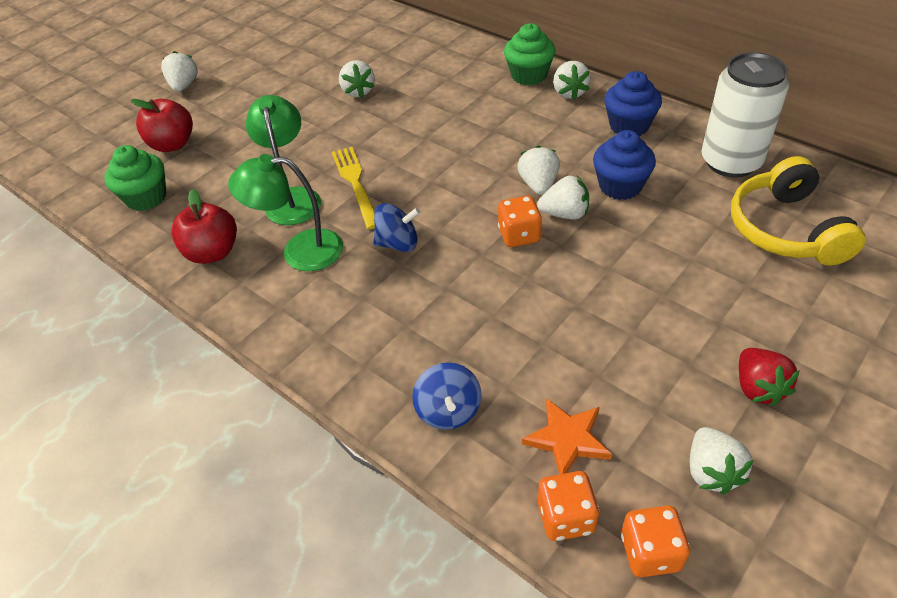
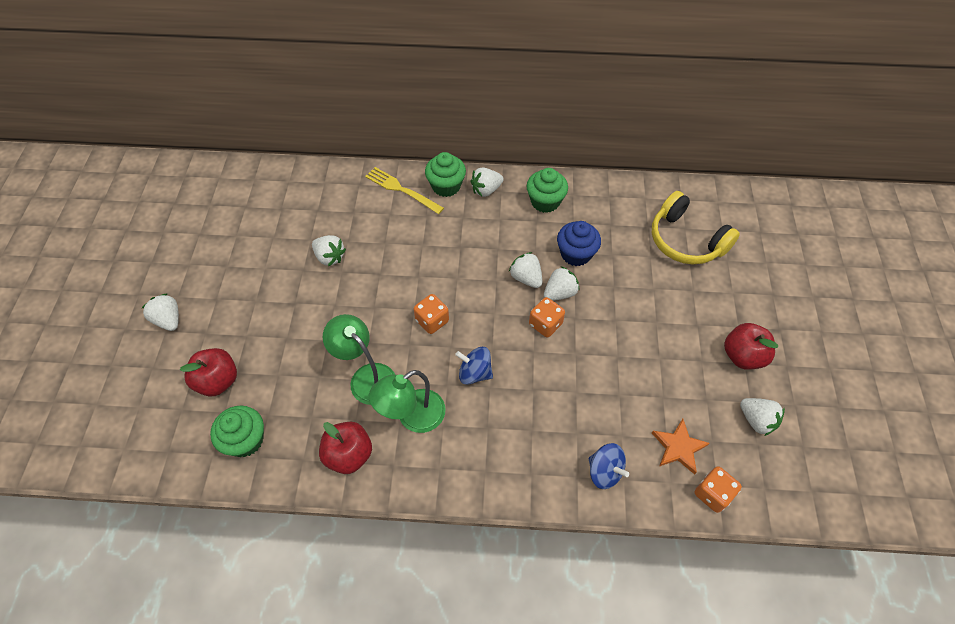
camera: 40 degrees left, 10 degrees up
(355, 183) = (401, 340): yellow fork -> yellow fork (401, 189)
(398, 243) = (474, 373): blue spinning top -> blue spinning top turned 120 degrees counterclockwise
(569, 93) = (486, 190): white strawberry -> white strawberry turned 105 degrees clockwise
(629, 125) = (545, 201): blue cupcake -> green cupcake
(650, 552) = (762, 485): orange dice -> orange dice (432, 321)
(730, 162) = (624, 203): white can -> none
(758, 388) = (742, 356): red strawberry -> red apple

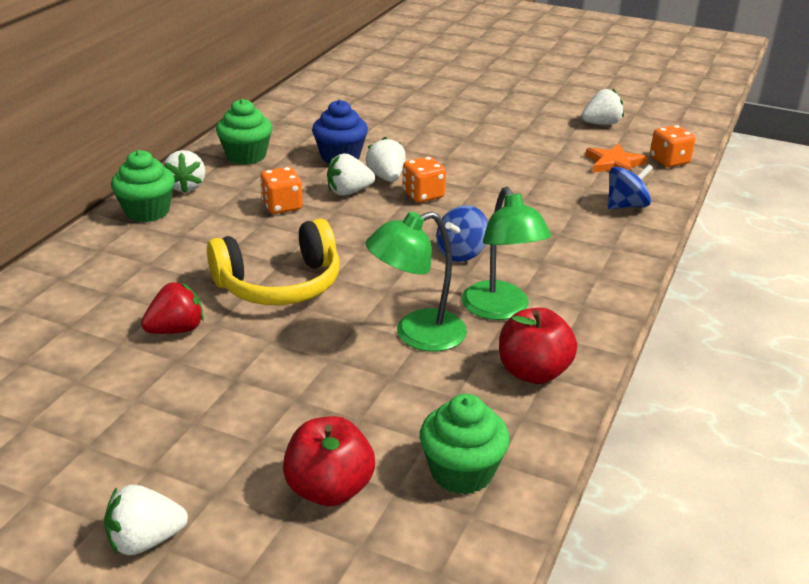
camera: 70 degrees left, 25 degrees down
(330, 257) = (176, 330): white strawberry -> red strawberry
(401, 189) = (112, 246): yellow fork -> none
(432, 321) = (362, 266): orange dice -> orange dice (282, 206)
(686, 240) = (374, 101): yellow headphones -> yellow headphones (280, 284)
(742, 356) = (529, 112): red apple -> none

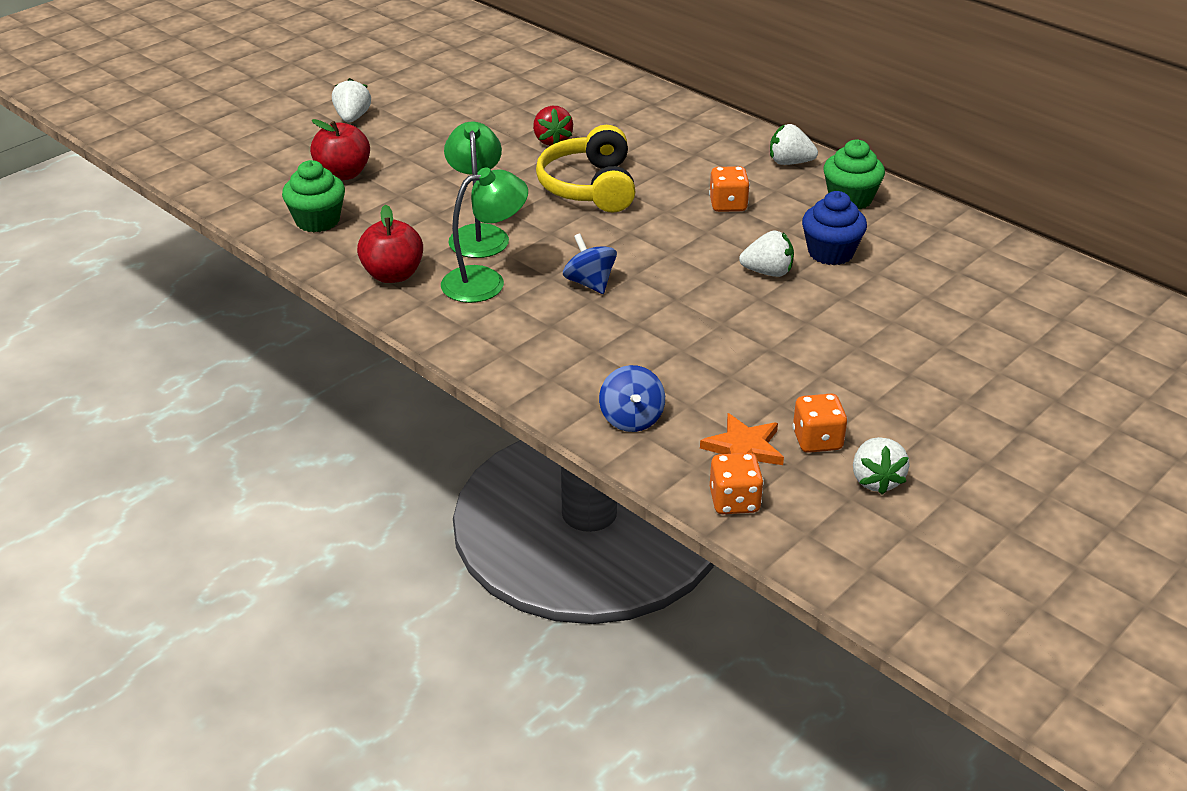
camera: 110 degrees right, 5 degrees up
(147, 211) = (746, 142): green cupcake -> none
(348, 192) = (743, 244): white strawberry -> none
(423, 195) = (717, 286): orange dice -> orange dice (817, 440)
(500, 310) = (485, 281): green lamp -> green lamp turned 150 degrees clockwise

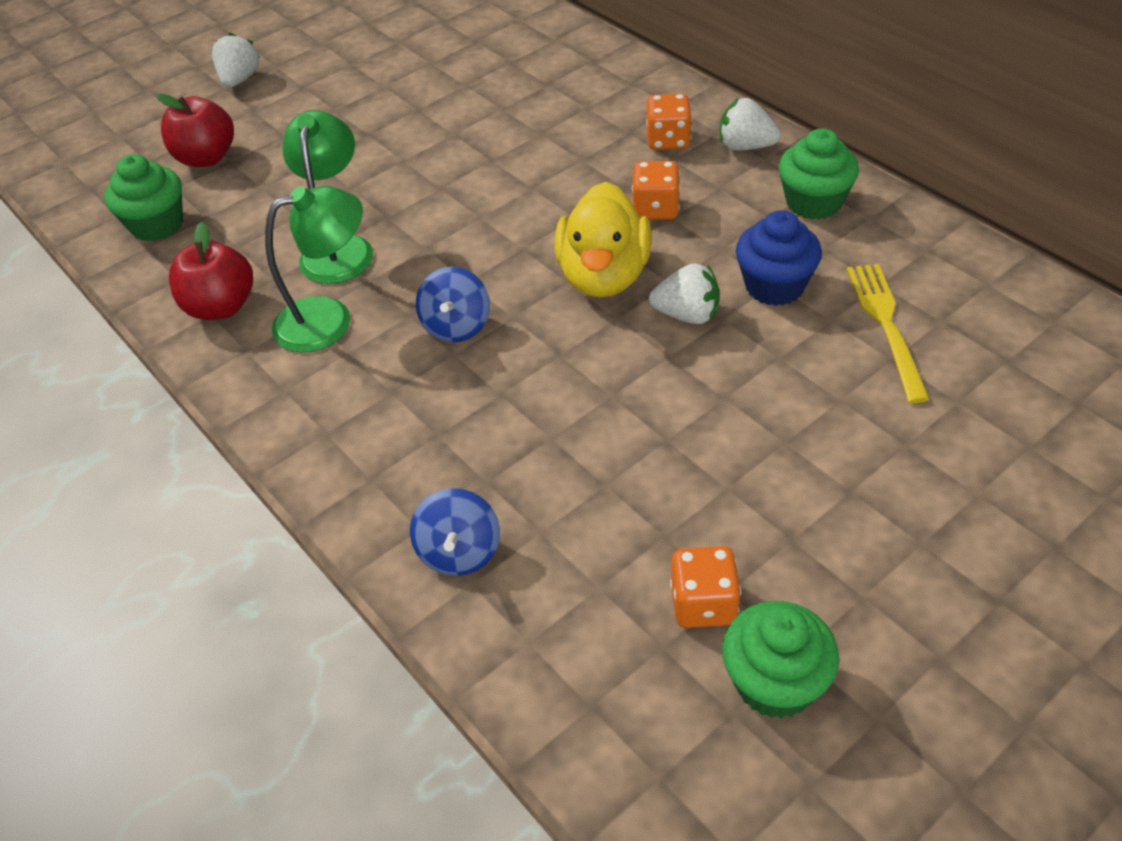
camera: 10 degrees right, 10 degrees up
(552, 141) = (461, 113): red strawberry -> none
(589, 187) = (490, 180): yellow headphones -> none
(590, 283) = (456, 326): blue spinning top -> blue spinning top turned 150 degrees counterclockwise
(697, 249) = (604, 276): none -> yellow duck
(734, 501) = (568, 709): orange dice -> orange dice (668, 140)
(744, 448) = (599, 612): orange star -> none
(876, 480) = (775, 683): white strawberry -> green cupcake
(917, 274) = (885, 324): none -> yellow fork

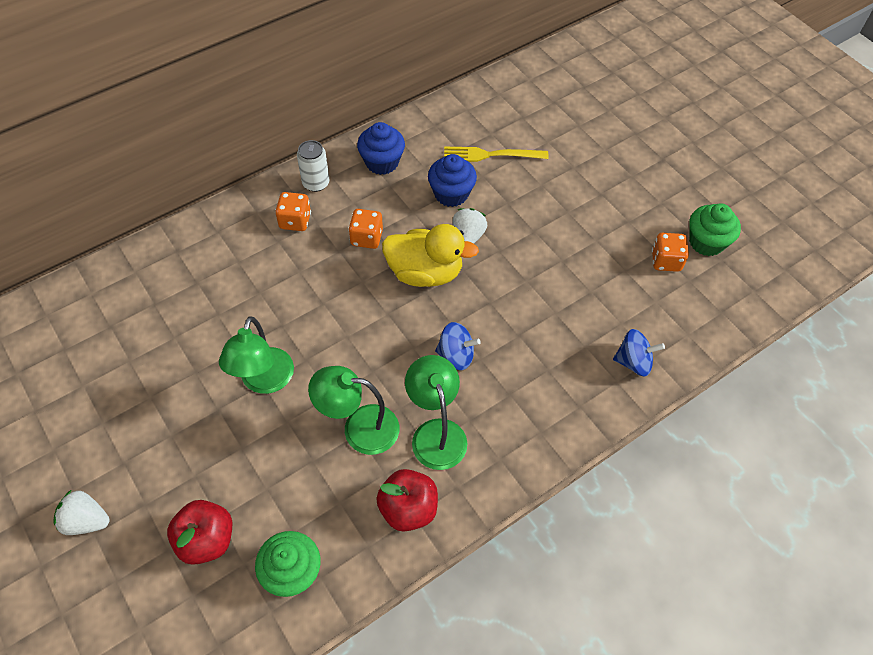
camera: 90 degrees left, 10 degrees up
(406, 160) = (264, 381): none -> green lamp
(745, 146) = (316, 183): white strawberry -> white can
(813, 202) = (382, 162): green cupcake -> blue cupcake

